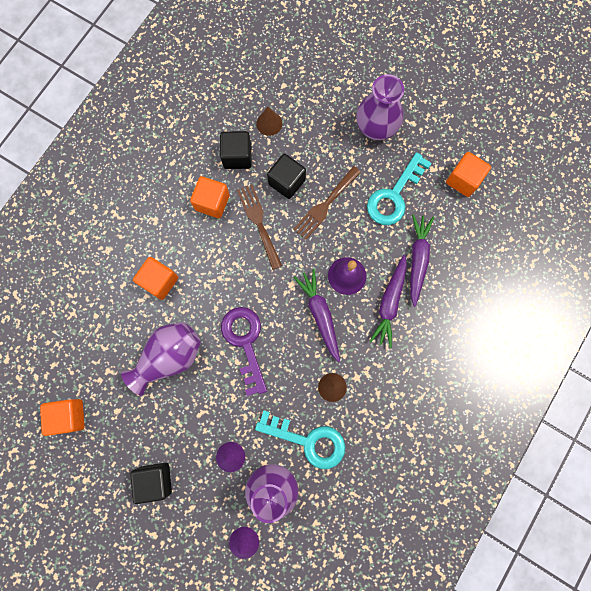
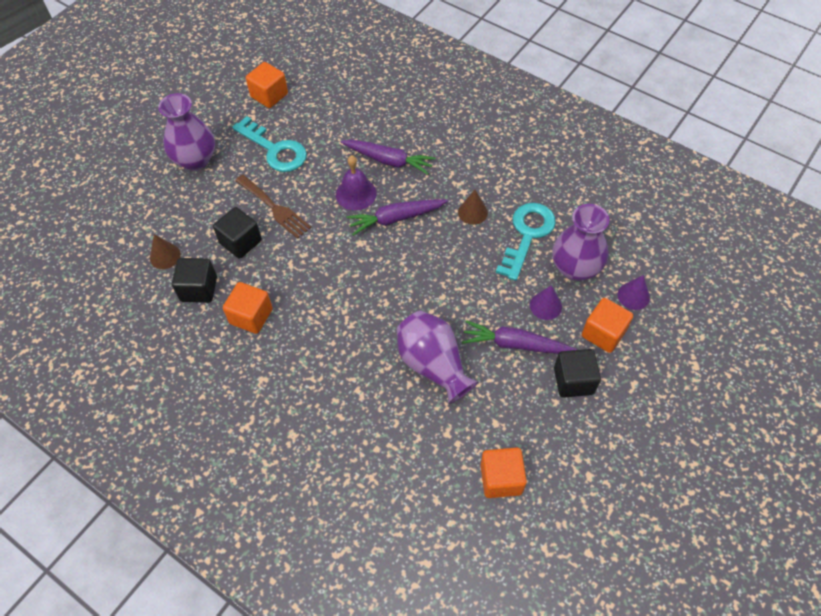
camera: 85 degrees left, 20 degrees down
(159, 281) = (341, 374): orange cube -> orange cube (603, 333)
(245, 343) = (421, 288): purple key -> none
(258, 222) = (284, 270): brown fork -> none
(417, 259) = (346, 136): purple carrot -> purple carrot (515, 344)

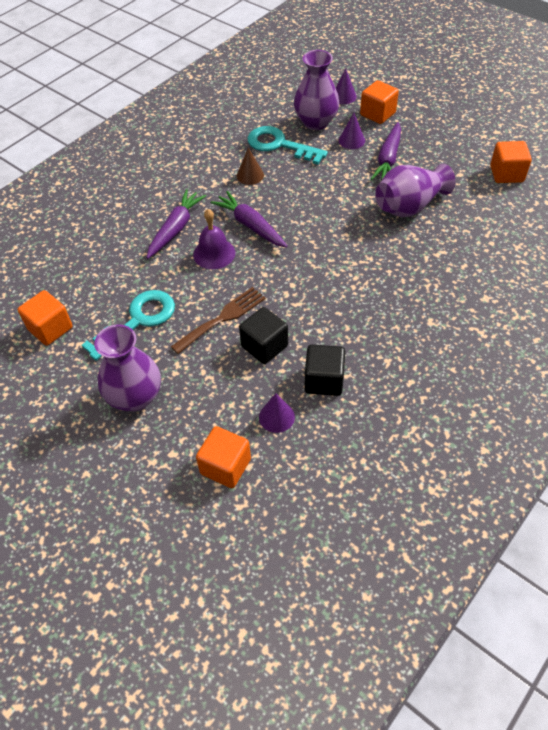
camera: 85 degrees left, 5 degrees down
(165, 256) = (276, 417): brown cone -> purple cone
(251, 316) = (359, 333): orange cube -> orange cube (225, 466)
(395, 219) = (250, 225): purple carrot -> purple carrot turned 150 degrees clockwise
(573, 381) = (420, 132): black cube -> none

